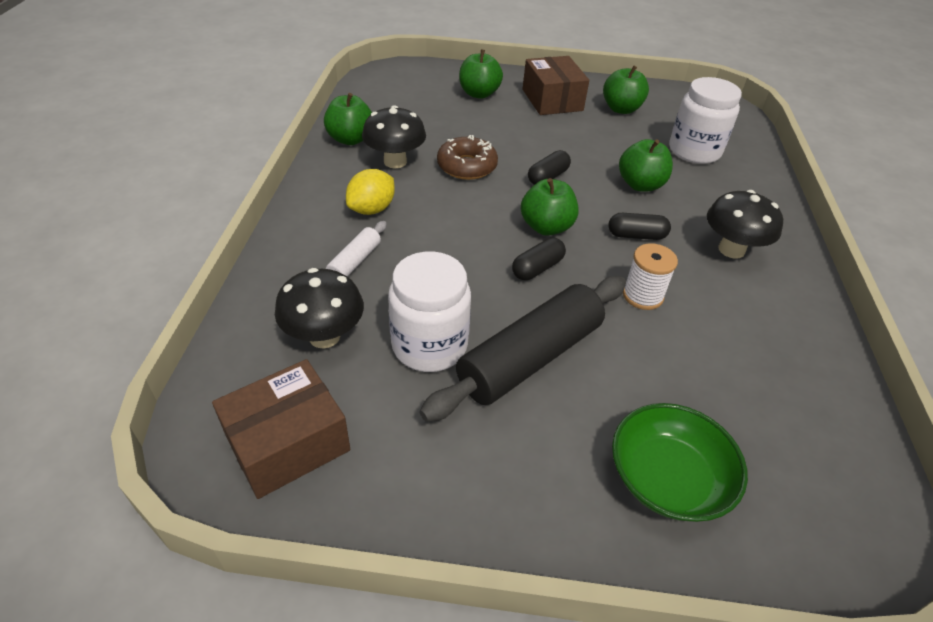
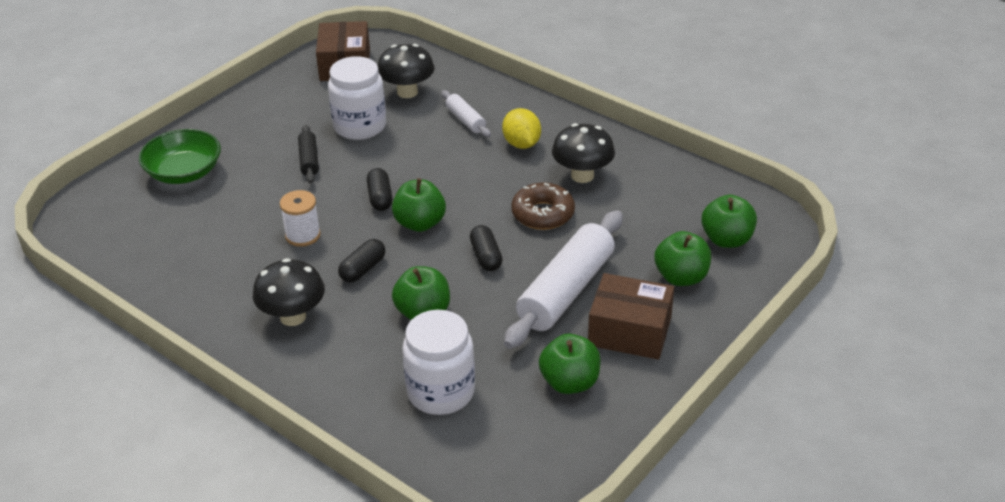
camera: 125 degrees right, 5 degrees down
(350, 139) = (640, 162): green apple -> green apple (726, 239)
(530, 358) = (309, 160): black rolling pin -> black rolling pin, size x0.48
(543, 132) = (566, 291): none -> white rolling pin

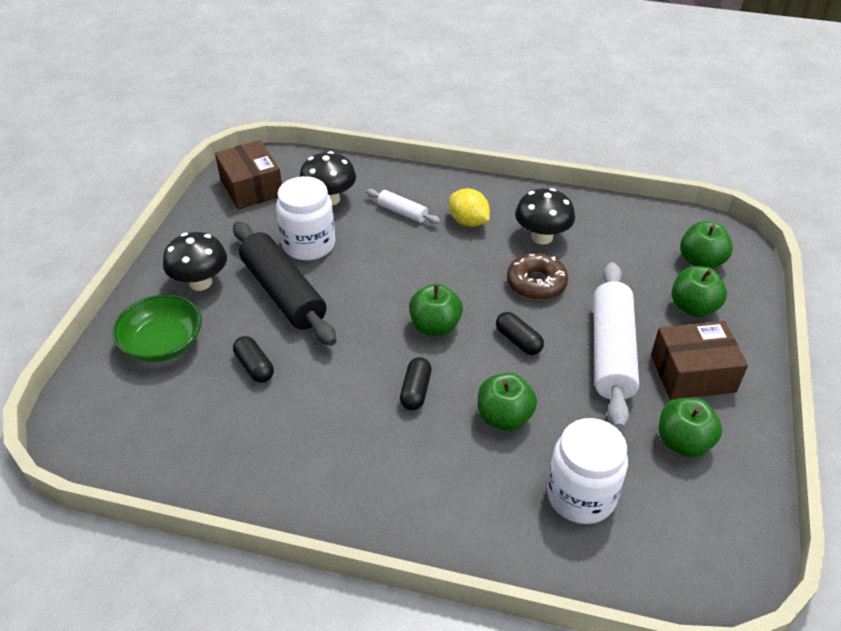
camera: 25 degrees left, 5 degrees up
(293, 317) = (384, 466): black mushroom -> black mushroom (200, 282)
(303, 235) = (332, 374): white spool -> none
(309, 160) = (283, 293): black rolling pin -> black rolling pin, size x2.08
(380, 198) = (379, 311): black capsule -> black capsule (254, 367)

